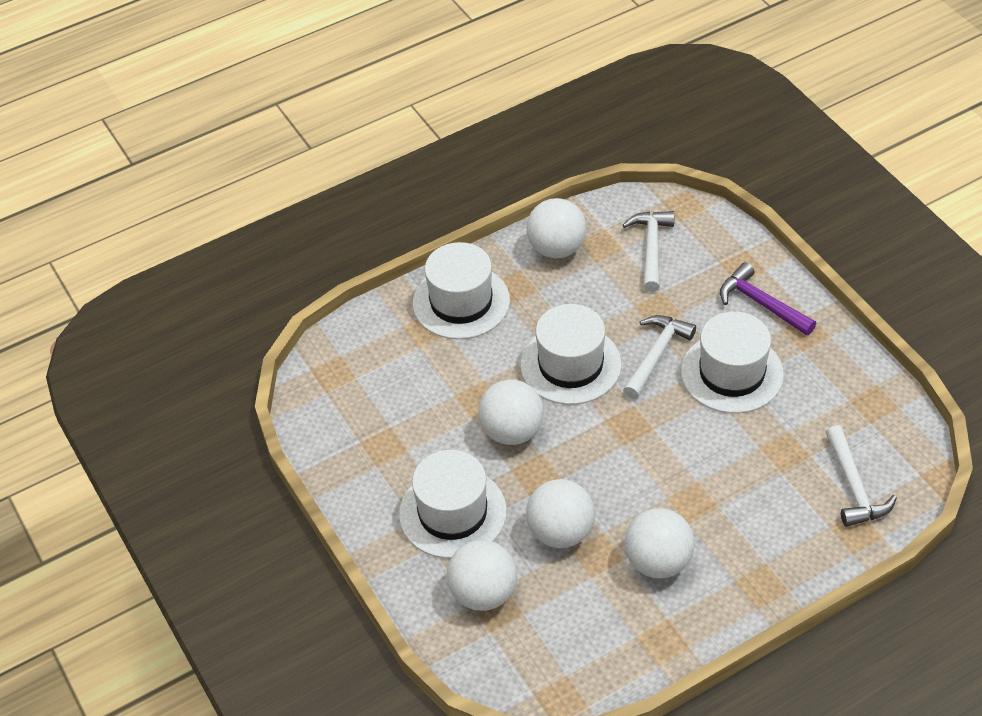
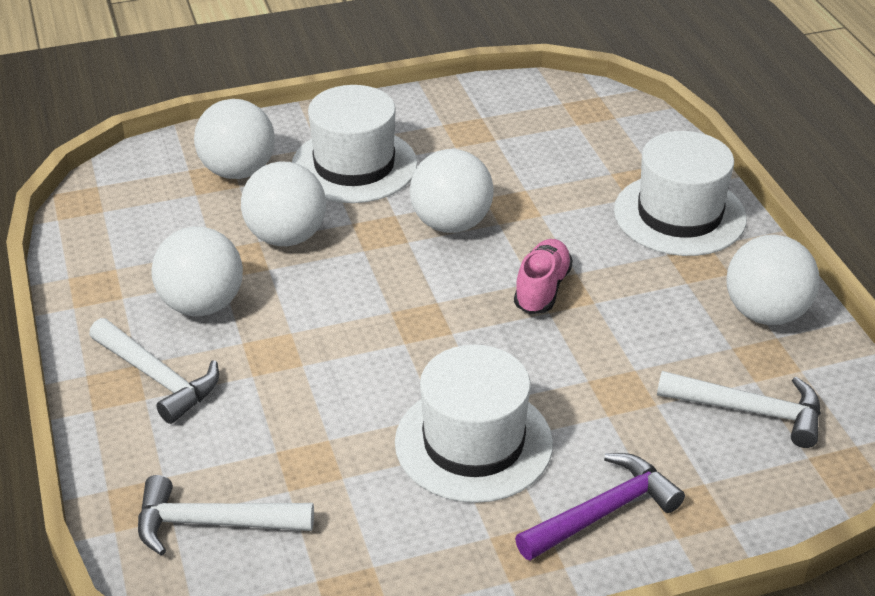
camera: 100 degrees right, 10 degrees down
(570, 365) = (542, 289): white hat -> pink shoe
(656, 354) = (534, 372): white hammer -> white hammer (158, 378)

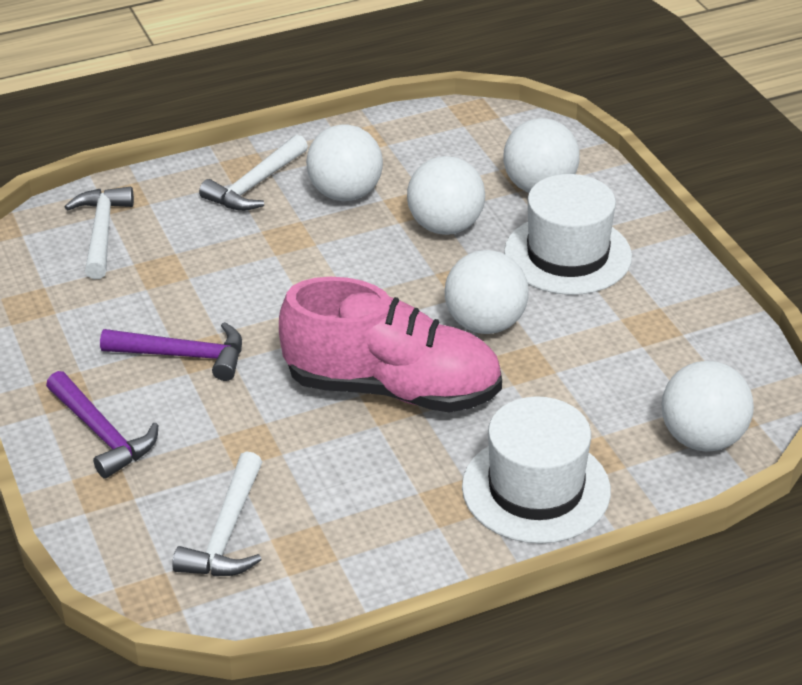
camera: 85 degrees right, 0 degrees up
(473, 443) = (184, 355): white hat -> purple hammer
(542, 289) = (393, 389): pink shoe -> pink shoe, size x2.11
(765, 313) = (374, 552): white ball -> white ball (702, 438)

